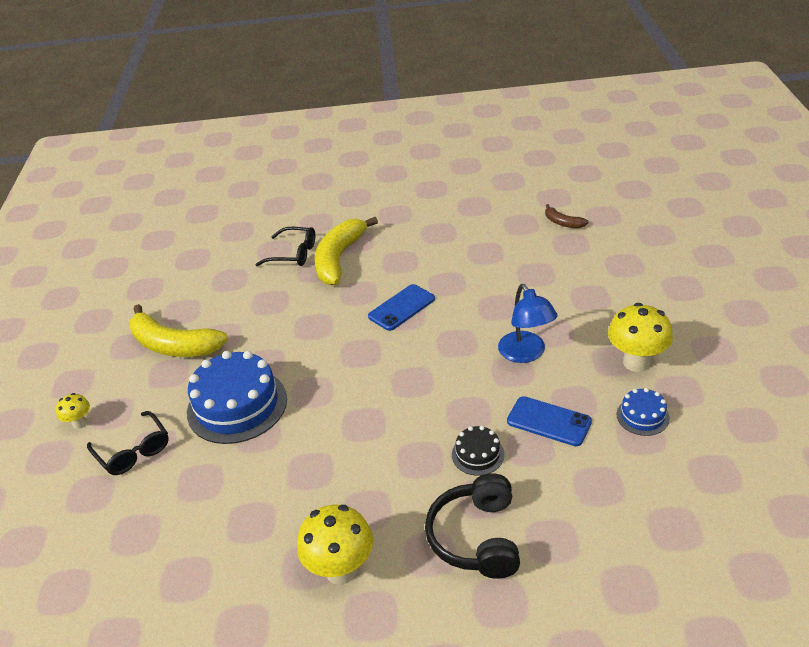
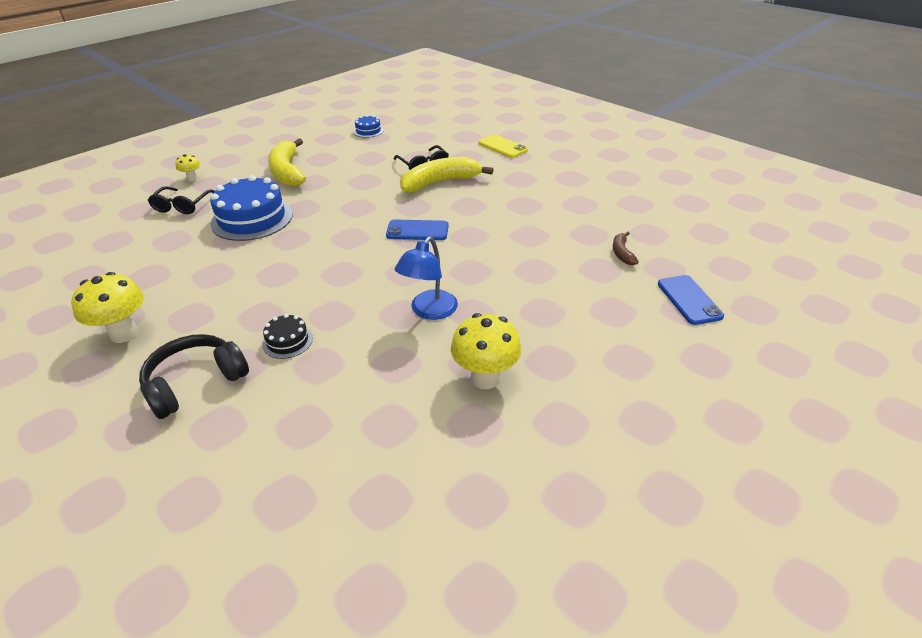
camera: 45 degrees right, 0 degrees up
(329, 196) = (502, 147): none -> yellow phone
(549, 421) = (358, 361): blue phone -> blue phone (689, 300)
(642, 416) = (416, 414): blue cake -> blue cake (368, 131)

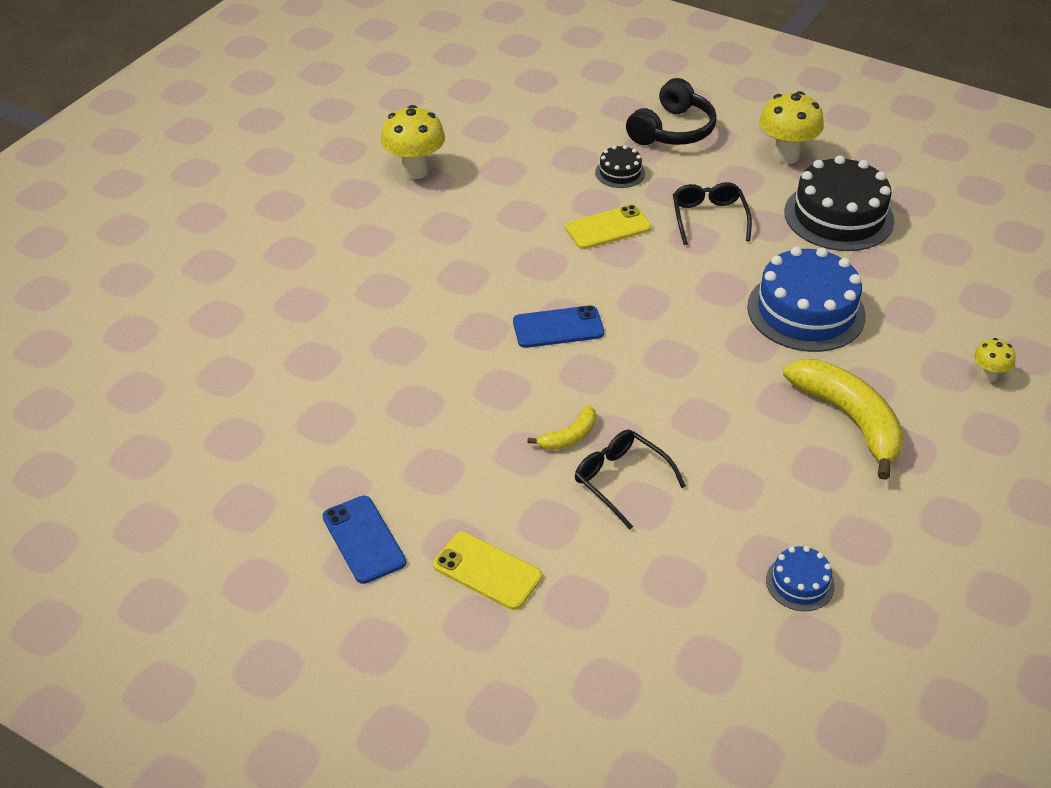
camera: 165 degrees right, 5 degrees up
(153, 273) = (838, 216): none -> black cake
(182, 205) = (932, 318): black glasses -> black glasses (709, 218)
(337, 291) = (608, 228): none -> yellow phone
(429, 311) = (493, 221): blue lamp -> none
(440, 182) = (569, 436): yellow banana -> yellow banana, size x0.48
(622, 253) = (269, 334): brown banana -> none
(689, 300) = (198, 278): blue phone -> blue phone (364, 539)

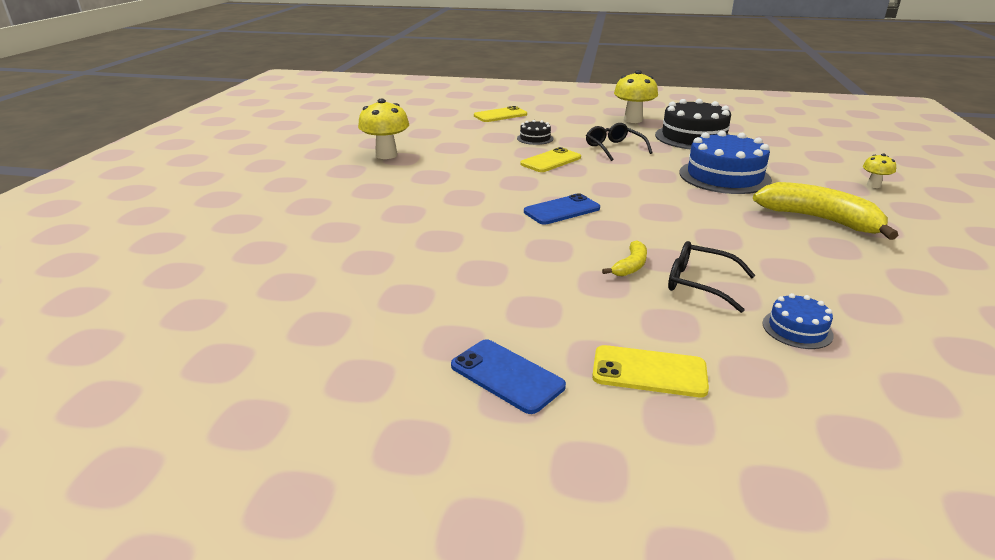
camera: 20 degrees left, 15 degrees down
(608, 105) = (500, 115): none -> yellow phone
(672, 130) = (552, 119): black headphones -> none
(800, 583) = (912, 316): blue cake -> blue cake (797, 329)

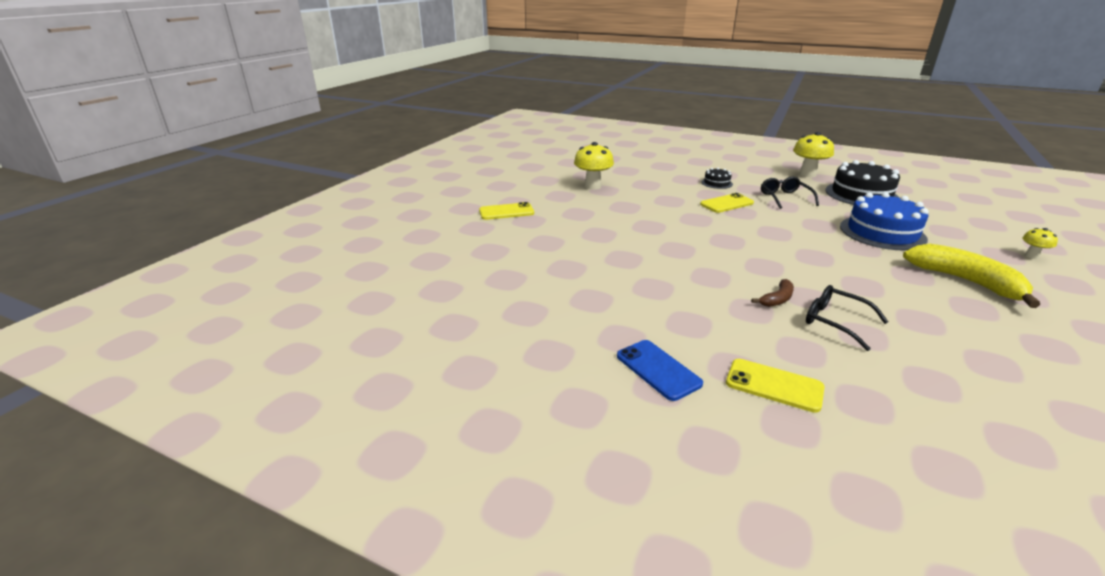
camera: 15 degrees right, 0 degrees up
(500, 115) = (691, 160): yellow phone -> yellow phone (506, 212)
(562, 210) = (728, 246): blue phone -> none
(630, 266) = (777, 299): yellow banana -> brown banana
(797, 329) = (916, 372): blue cake -> none

